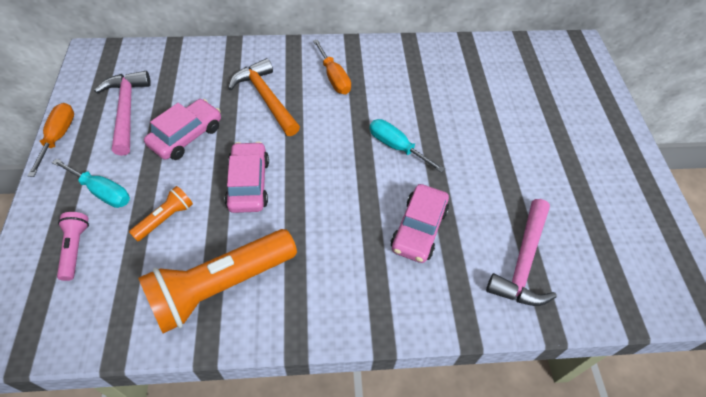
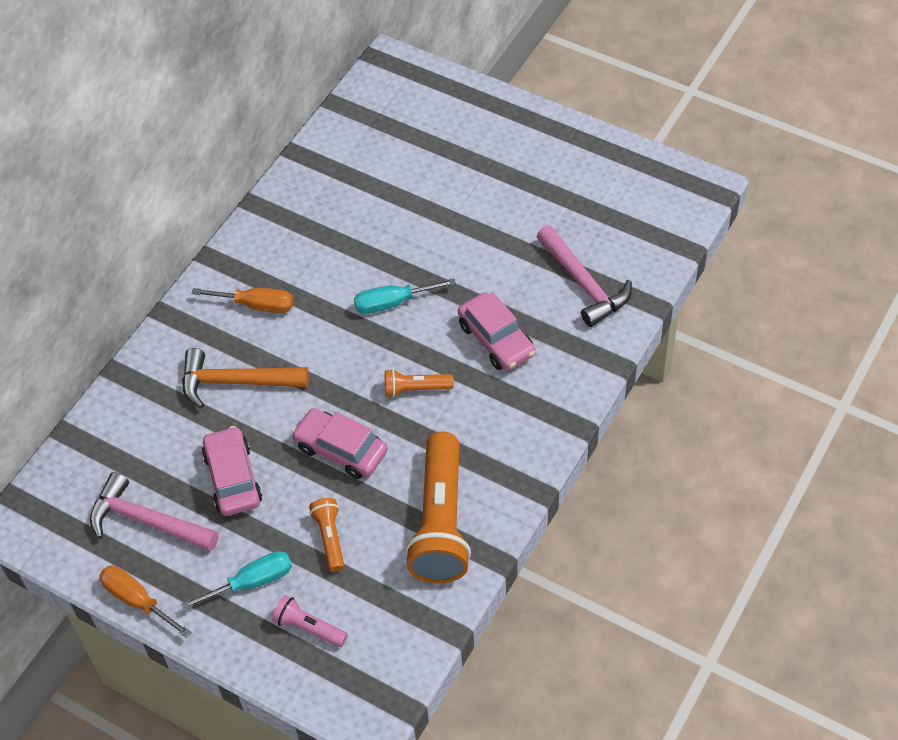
camera: 50 degrees left, 0 degrees up
(333, 201) = (415, 389): none -> orange flashlight

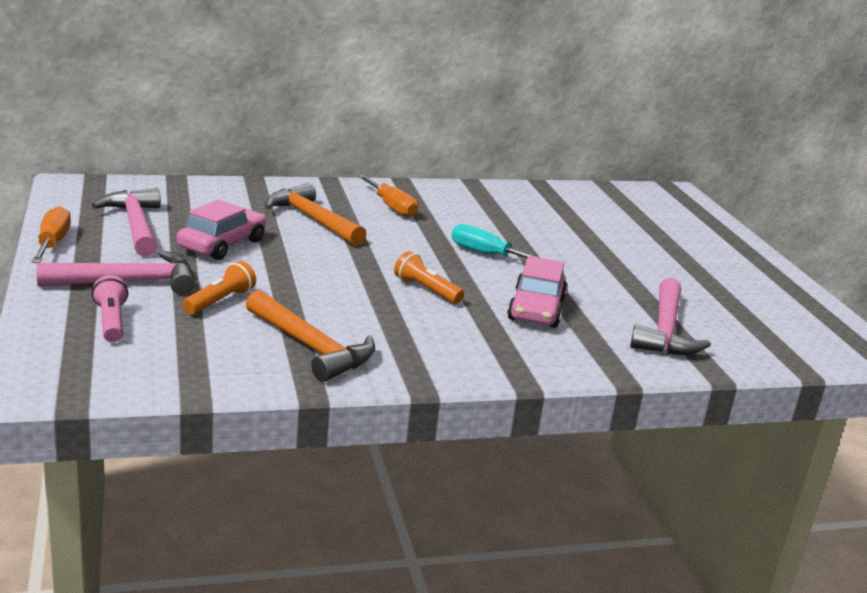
camera: 40 degrees right, 30 degrees down
(252, 582) = (129, 282): turquoise screwdriver -> pink hammer
(341, 450) = (316, 278): pink car -> none
(441, 522) = (311, 347): orange flashlight -> orange hammer

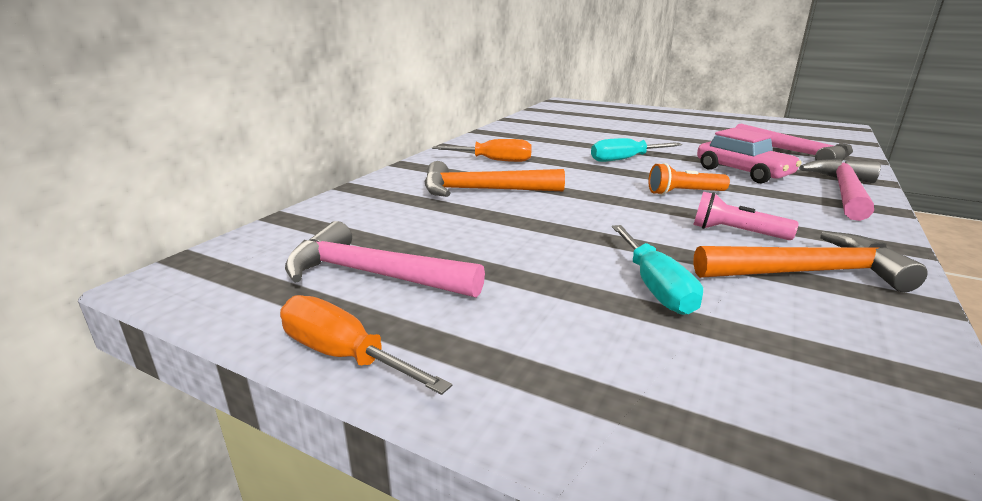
camera: 45 degrees left, 0 degrees up
(111, 322) = (685, 388): pink flashlight -> pink flashlight (736, 232)
(129, 282) = (550, 331): pink hammer -> pink hammer (844, 192)
(220, 301) = (655, 287): orange flashlight -> turquoise screwdriver
(222, 244) = (493, 243): pink car -> none

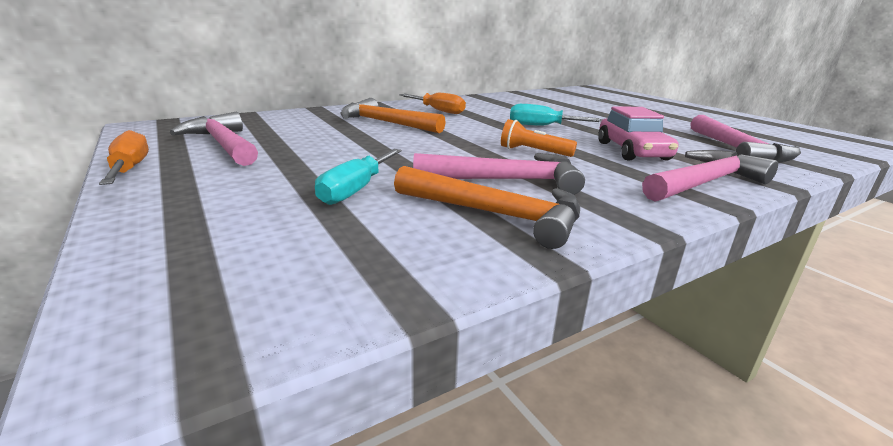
camera: 30 degrees right, 0 degrees up
(736, 232) = (506, 180): pink flashlight -> pink hammer

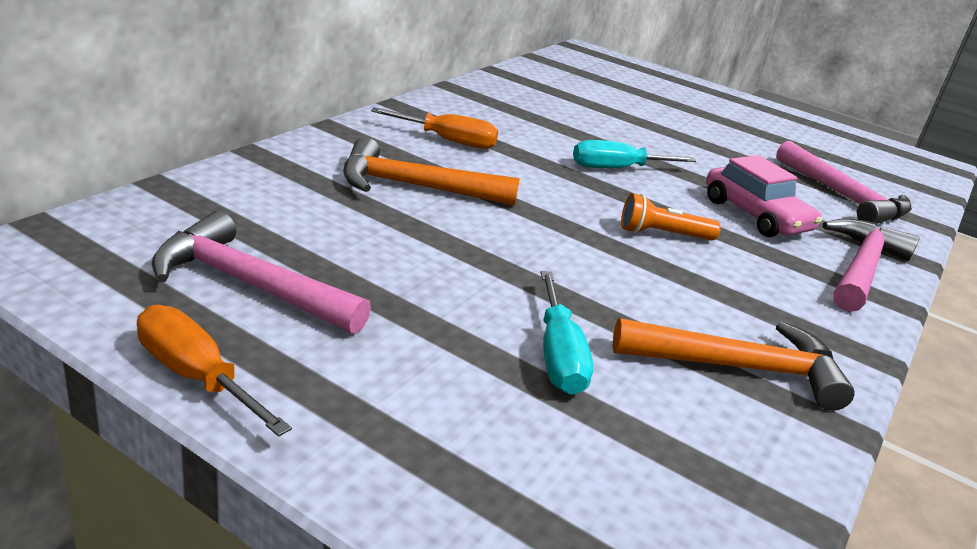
camera: 30 degrees left, 5 degrees up
(506, 180) = (691, 302): pink hammer -> none

